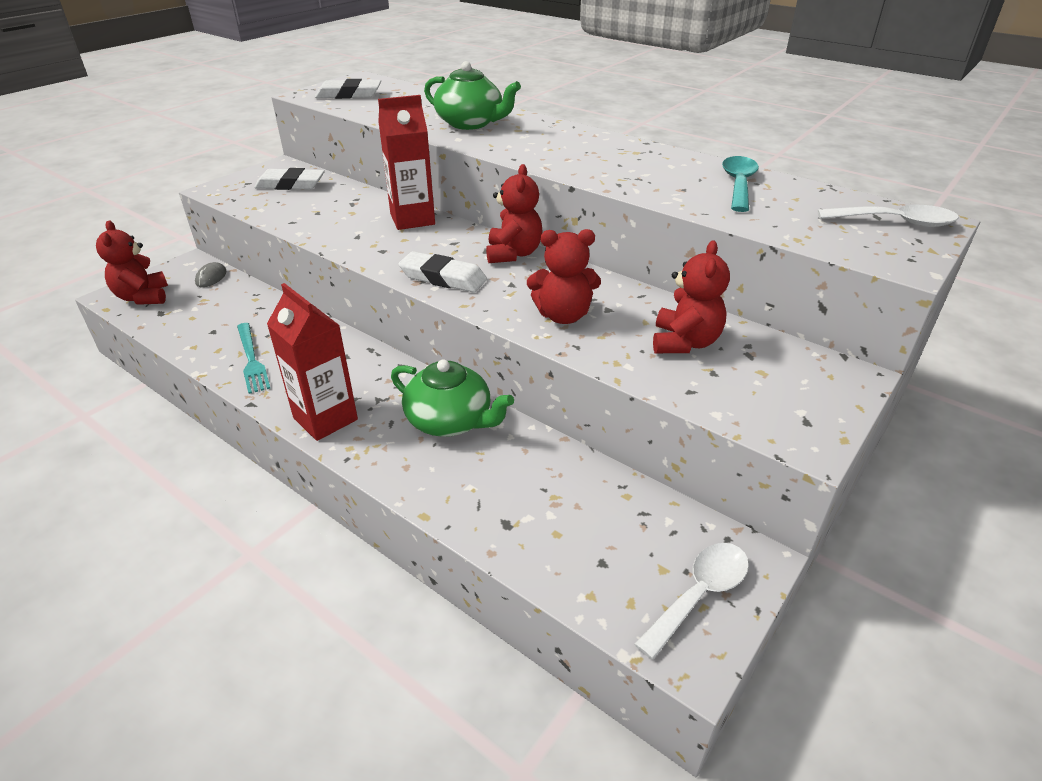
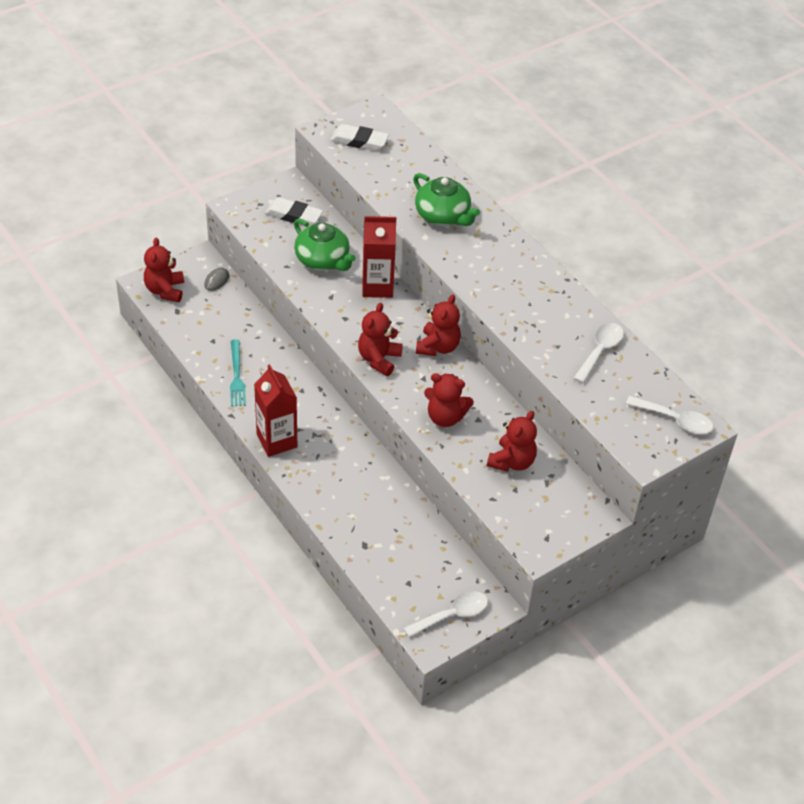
camera: 15 degrees right, 10 degrees up
(443, 278) = (379, 359): white eraser -> red teddy bear
(450, 420) = (356, 465): green teapot -> green teapot (323, 260)
(738, 184) = (600, 351): turquoise spoon -> white spoon

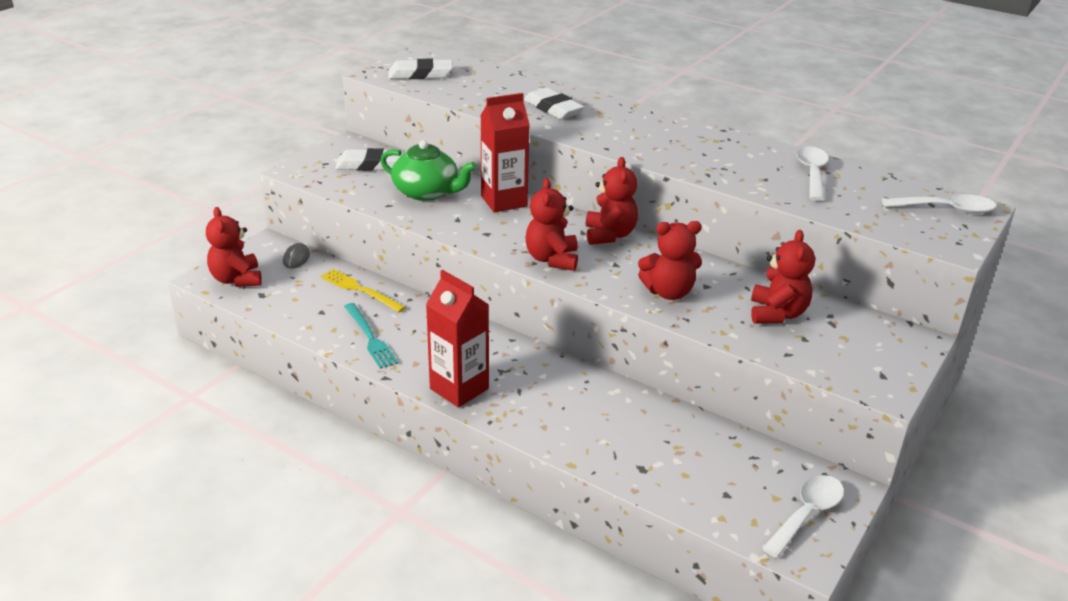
camera: 20 degrees left, 15 degrees down
(250, 327) = (360, 290): none -> yellow fork
(443, 215) = (553, 109): green teapot -> white eraser

